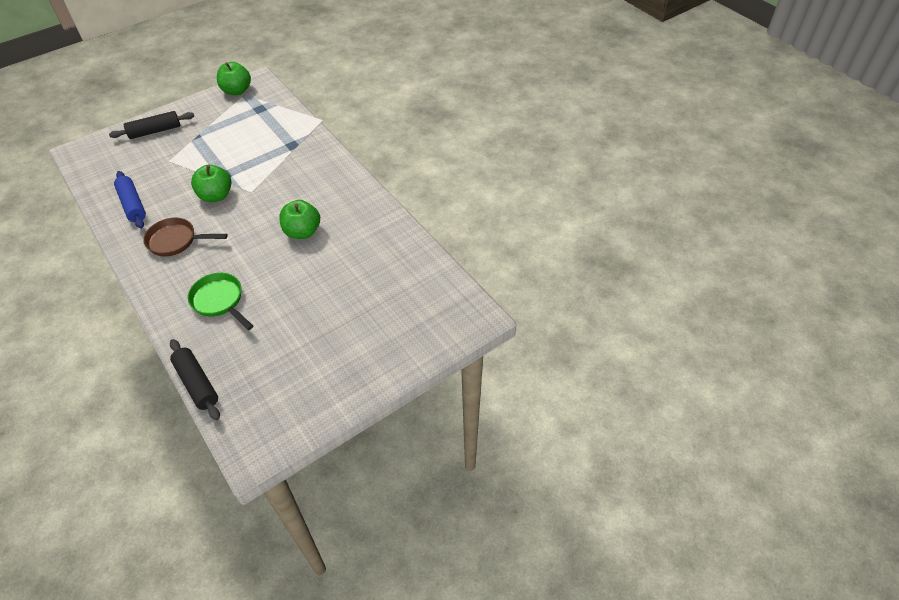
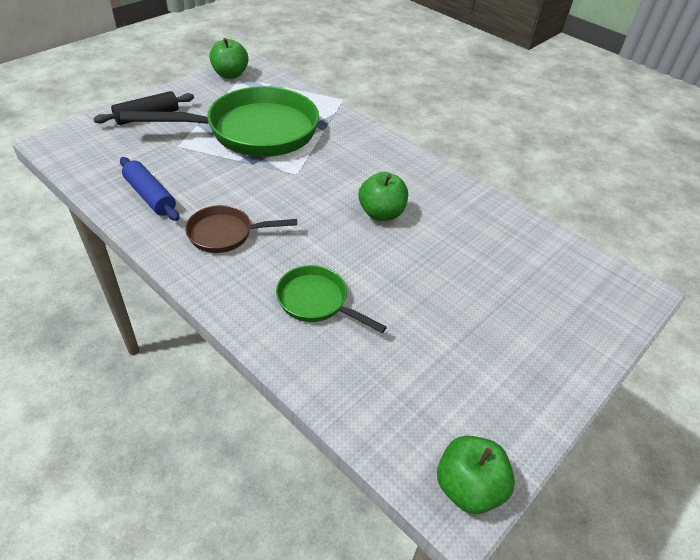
camera: 15 degrees left, 5 degrees down
(197, 383) = (335, 414): black rolling pin -> none
(216, 196) = (255, 180): green apple -> green apple (468, 487)
(233, 149) = (254, 131): none -> green pan

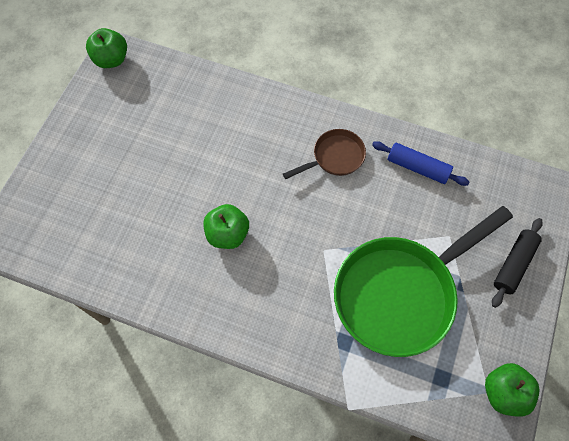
camera: 160 degrees right, 20 degrees up
(317, 301) = (238, 130): green pan -> none

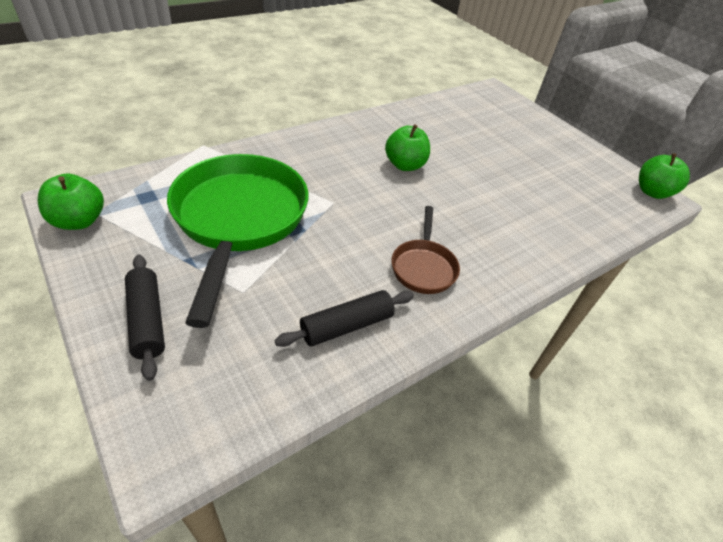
camera: 120 degrees right, 20 degrees down
(417, 167) = (347, 326): blue rolling pin -> black rolling pin

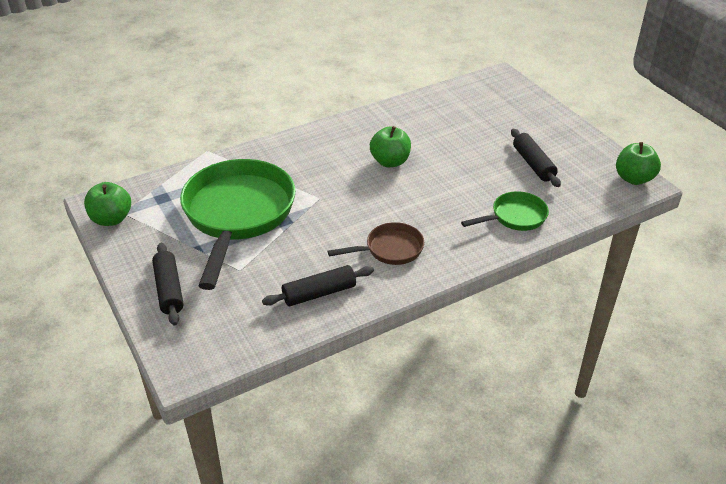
camera: 10 degrees right, 5 degrees down
(423, 266) = (390, 249): brown pan -> brown pan turned 120 degrees counterclockwise
(550, 173) = (533, 164): none -> black rolling pin
(550, 230) = (515, 217): none -> green pan

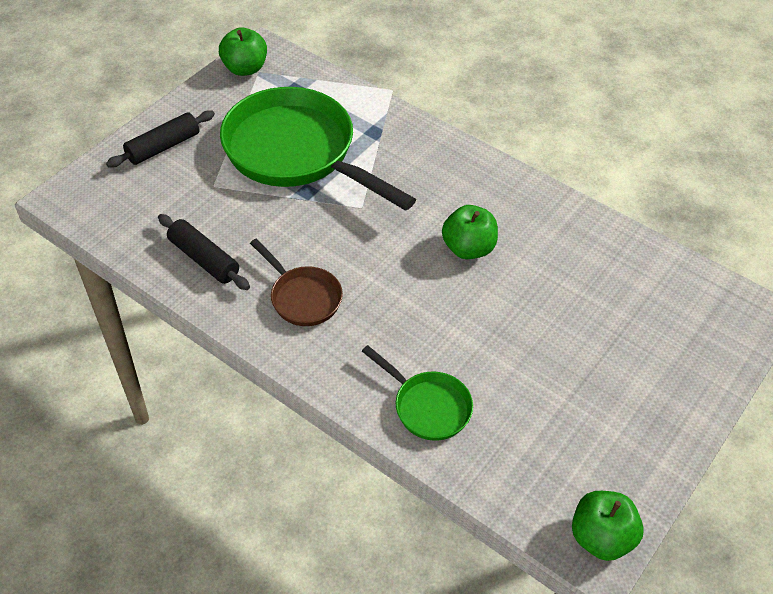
camera: 65 degrees right, 10 degrees up
(238, 215) = (297, 153): green pan -> green pan turned 120 degrees counterclockwise
(533, 164) = (558, 401): black rolling pin -> none

